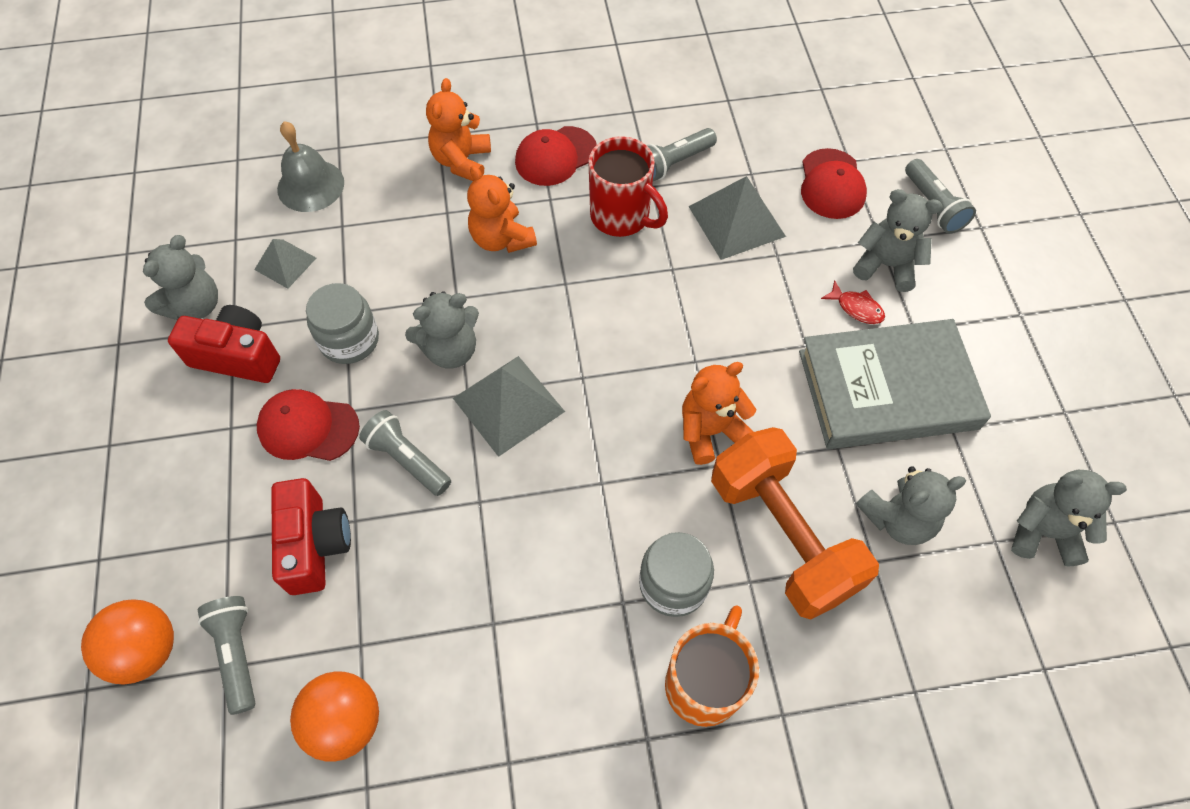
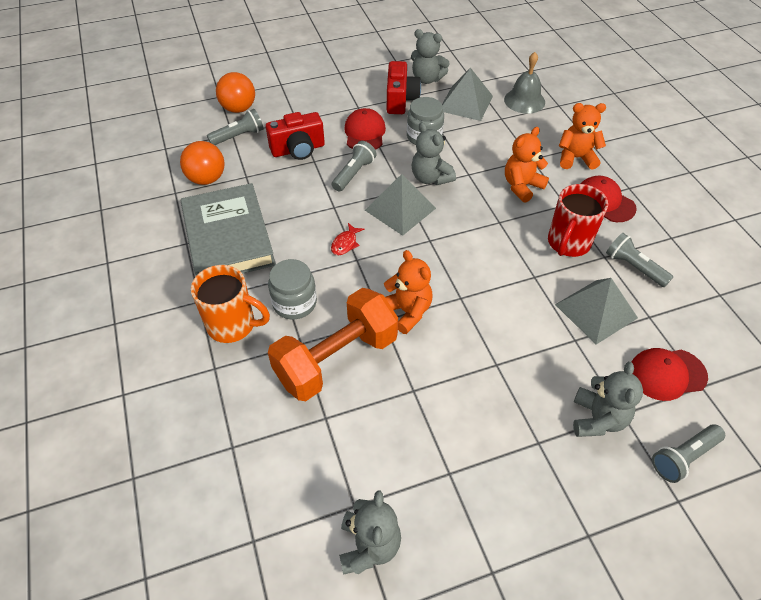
camera: 80 degrees right, 10 degrees down
(285, 263) = (466, 103): grey pyramid -> grey pyramid, size x1.69
(856, 308) = (544, 398): red fish -> red fish (345, 243)
(887, 390) = (473, 423): grey book -> grey book (228, 237)
(898, 519) = (362, 433): grey teddy bear -> none

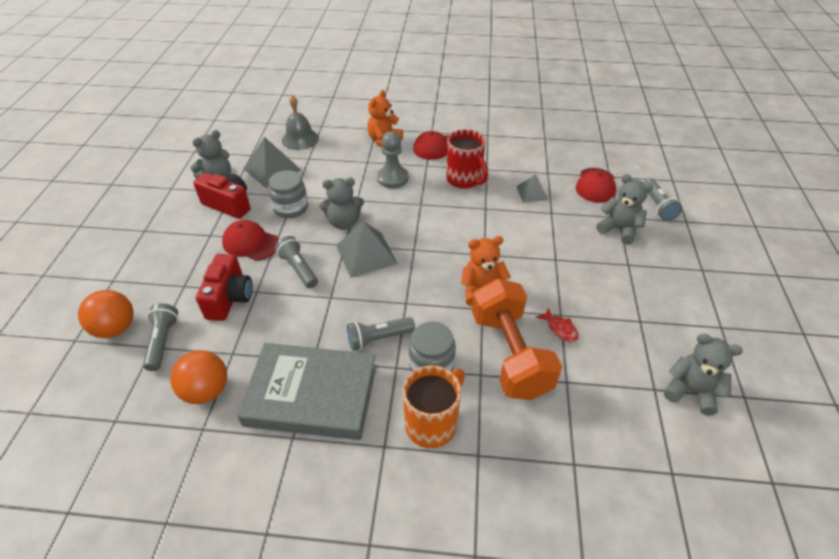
camera: 65 degrees left, 5 degrees down
(345, 243) = (382, 304): red fish -> red fish (560, 329)
(522, 186) = (392, 178): orange teddy bear -> grey pawn
(596, 311) = (531, 193): grey pyramid -> grey pyramid, size x0.59
(633, 267) = (503, 161): grey flashlight -> grey flashlight (378, 338)

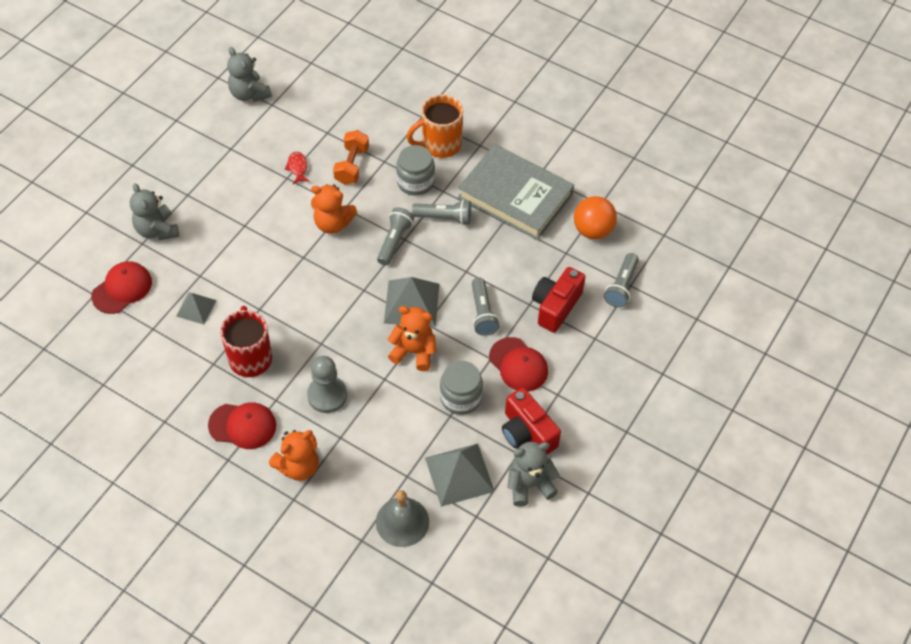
camera: 155 degrees left, 10 degrees up
(116, 328) = (661, 316): orange ball -> none
(344, 223) = (414, 352): grey teddy bear -> orange teddy bear
(510, 354) = (351, 166): orange dumbbell -> orange dumbbell, size x0.55
(657, 206) = (91, 238): grey flashlight -> grey flashlight (394, 241)

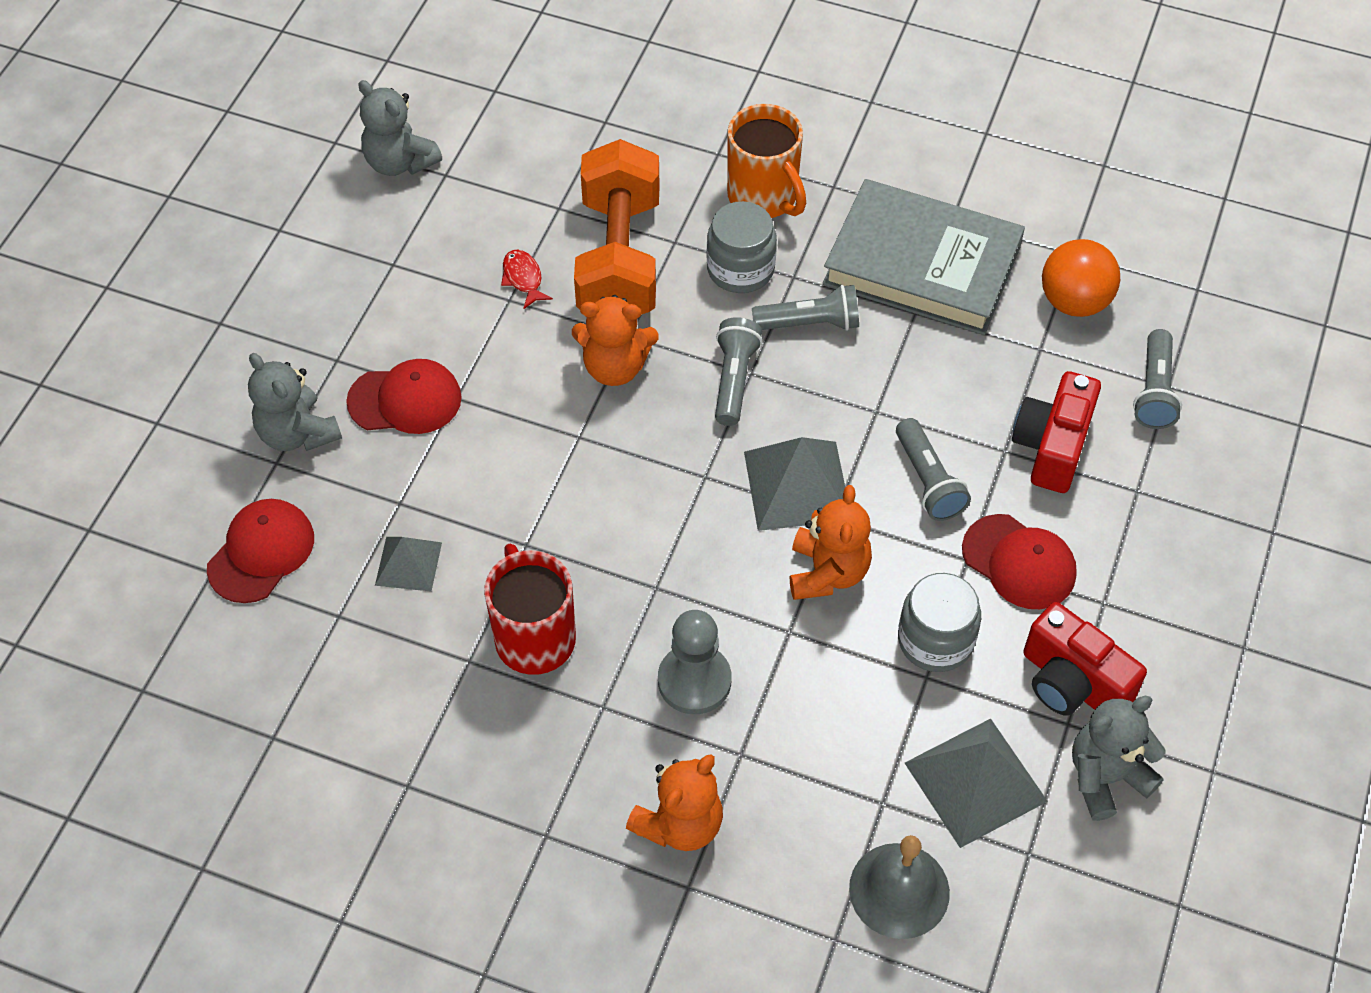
camera: 10 degrees left, 0 degrees up
(242, 425) = (555, 766): red cap -> red cap (405, 400)
(351, 166) = (619, 259): orange dumbbell -> orange dumbbell, size x1.81
(414, 352) = (827, 572): orange teddy bear -> orange teddy bear turned 90 degrees clockwise
(440, 145) = (764, 197): orange mug -> orange mug turned 90 degrees counterclockwise

